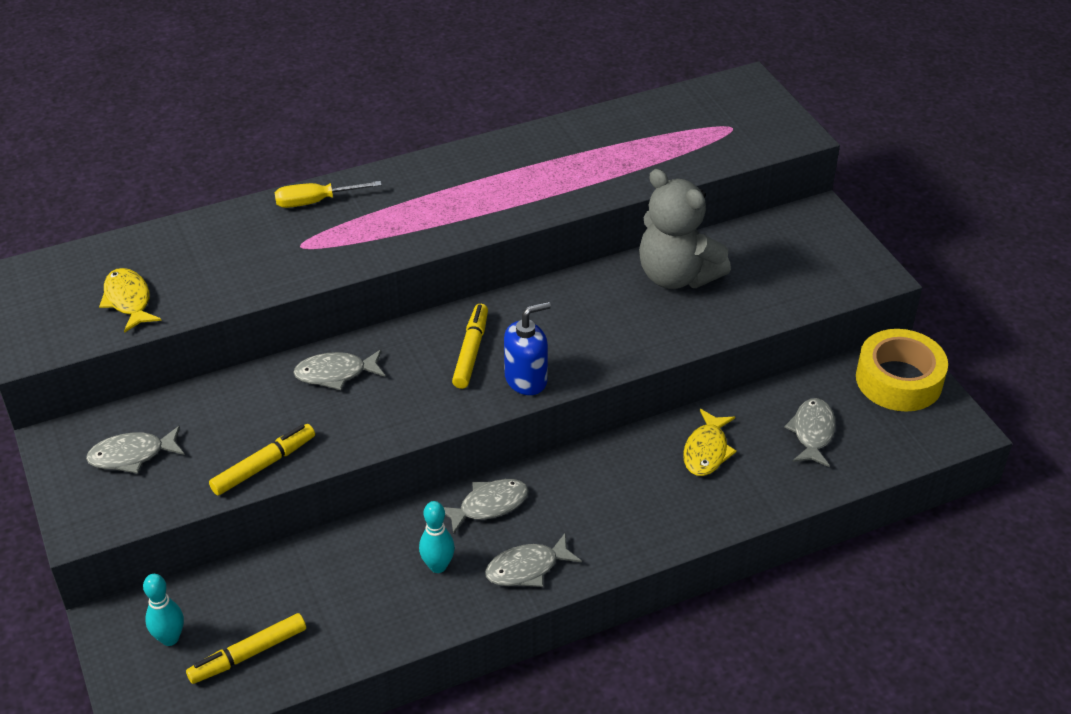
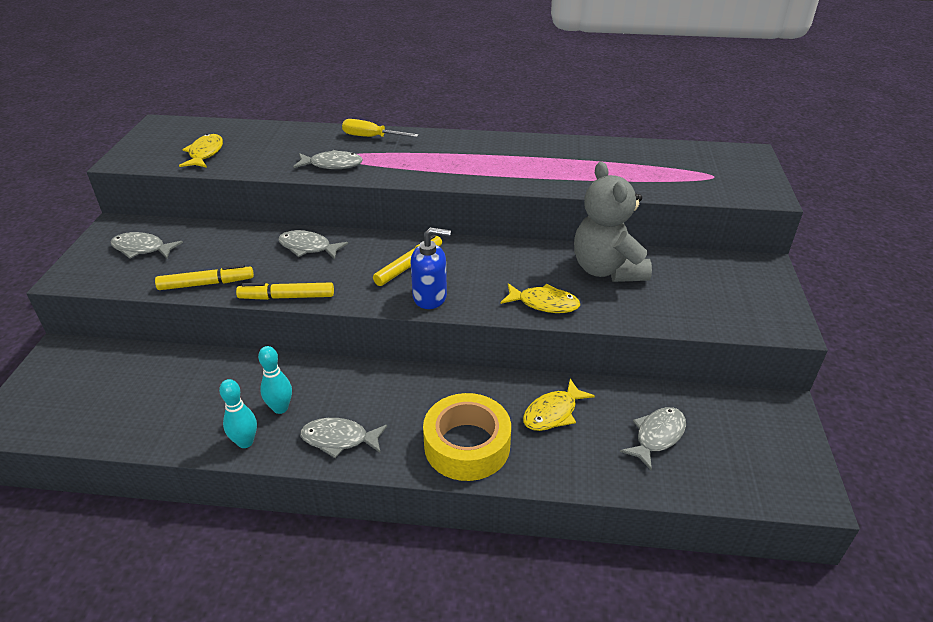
camera: 30 degrees right, 5 degrees down
(170, 638) = (76, 377): turquoise bowling pin -> turquoise bowling pin (245, 442)
(249, 654) = (107, 410): yellow marker -> yellow marker (287, 297)
(489, 505) = (354, 382): grey fish -> grey fish (332, 165)
(645, 340) = (544, 303): none -> yellow fish
(898, 380) = (770, 426): yellow tape -> yellow tape (467, 445)

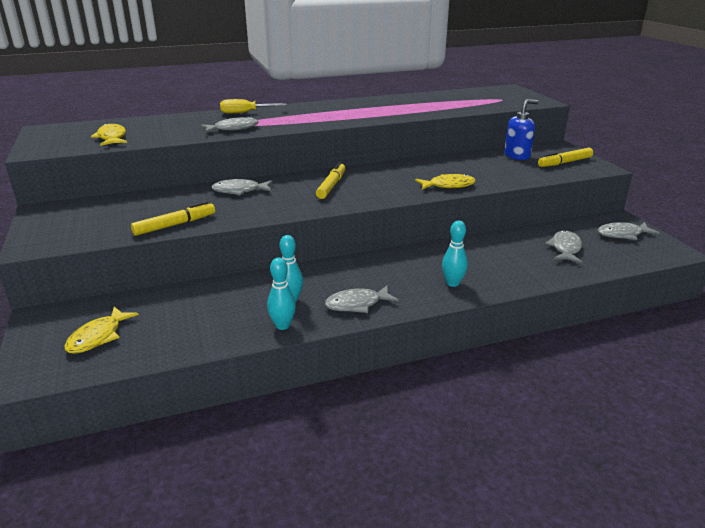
camera: 25 degrees left, 10 degrees down
(142, 249) = (87, 217): grey fish -> grey fish (622, 234)
(287, 297) = (255, 218): yellow marker -> yellow marker (565, 162)
(430, 297) = (366, 197): blue soap dispenser -> blue soap dispenser (517, 156)
(467, 445) = (452, 283): yellow tape -> turquoise bowling pin
(553, 413) = (491, 253): yellow fish -> yellow fish (98, 337)
(607, 270) = (469, 164): grey teddy bear -> none

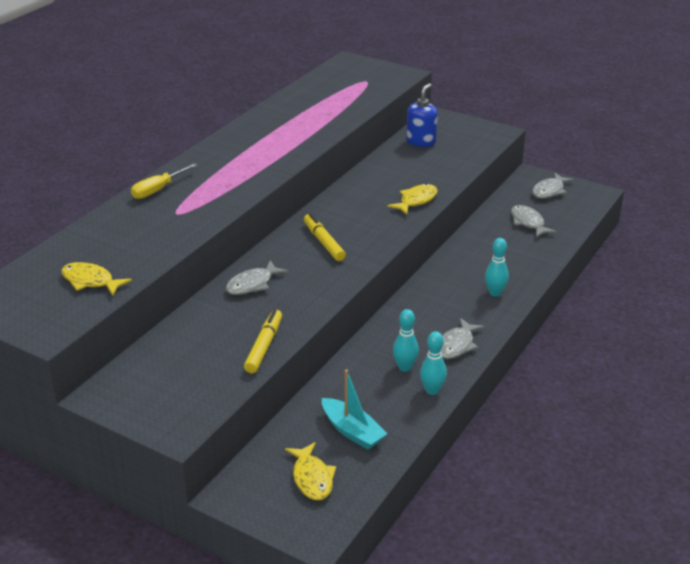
camera: 40 degrees left, 5 degrees up
(178, 322) = (352, 431): none -> turquoise boat
(233, 129) = (192, 217): grey fish -> none
(565, 162) = (467, 136): yellow marker -> none

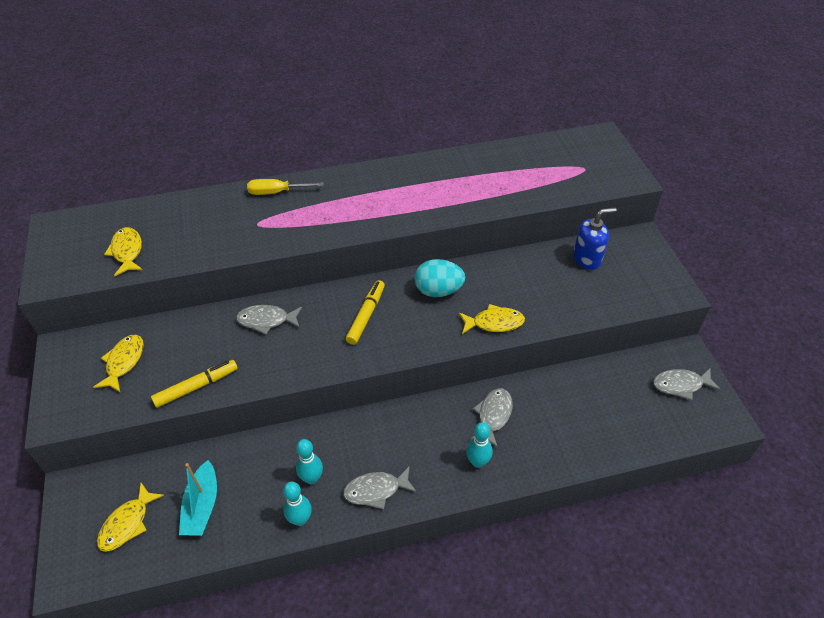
camera: 45 degrees right, 15 degrees up
(175, 370) = (124, 362): none -> yellow fish
(352, 204) = (438, 291): none -> turquoise egg
(528, 223) = (610, 407): grey fish -> grey fish (493, 415)

